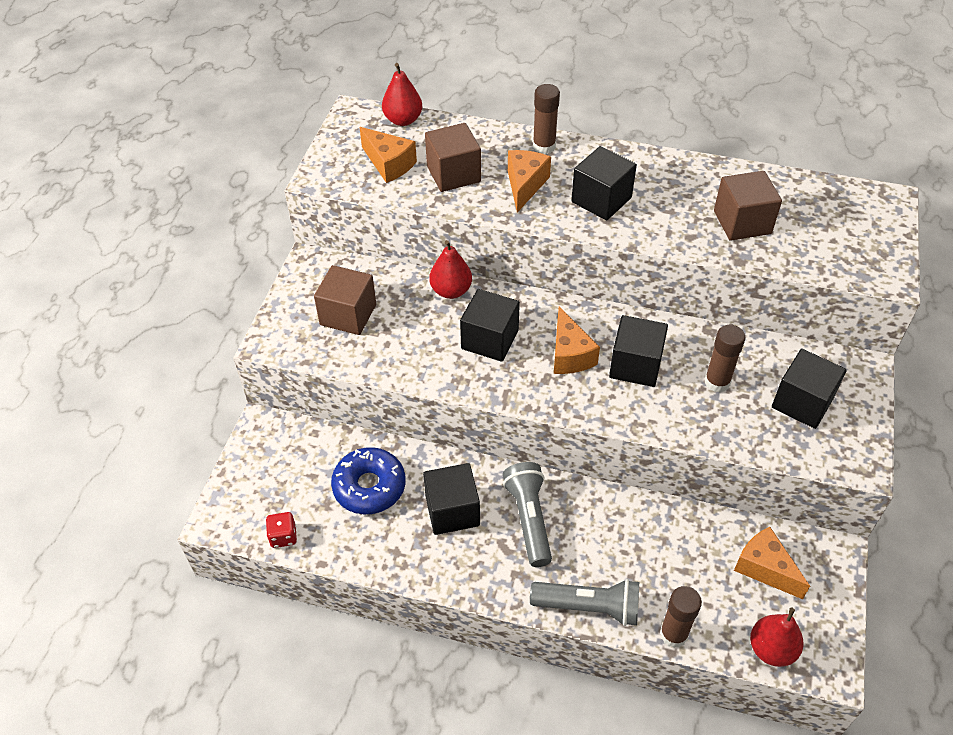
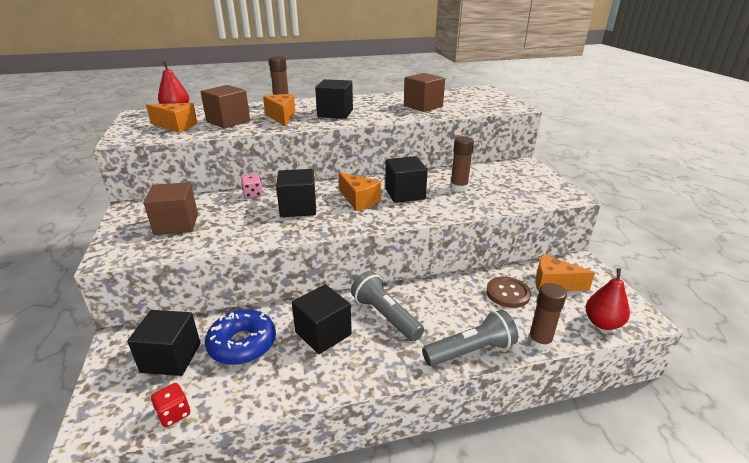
camera: 30 degrees left, 20 degrees down
(451, 291) = (253, 194): red pear -> pink dice
(693, 555) = (507, 293): none -> brown button
(802, 402) = (512, 183): black cube -> black cube (171, 358)

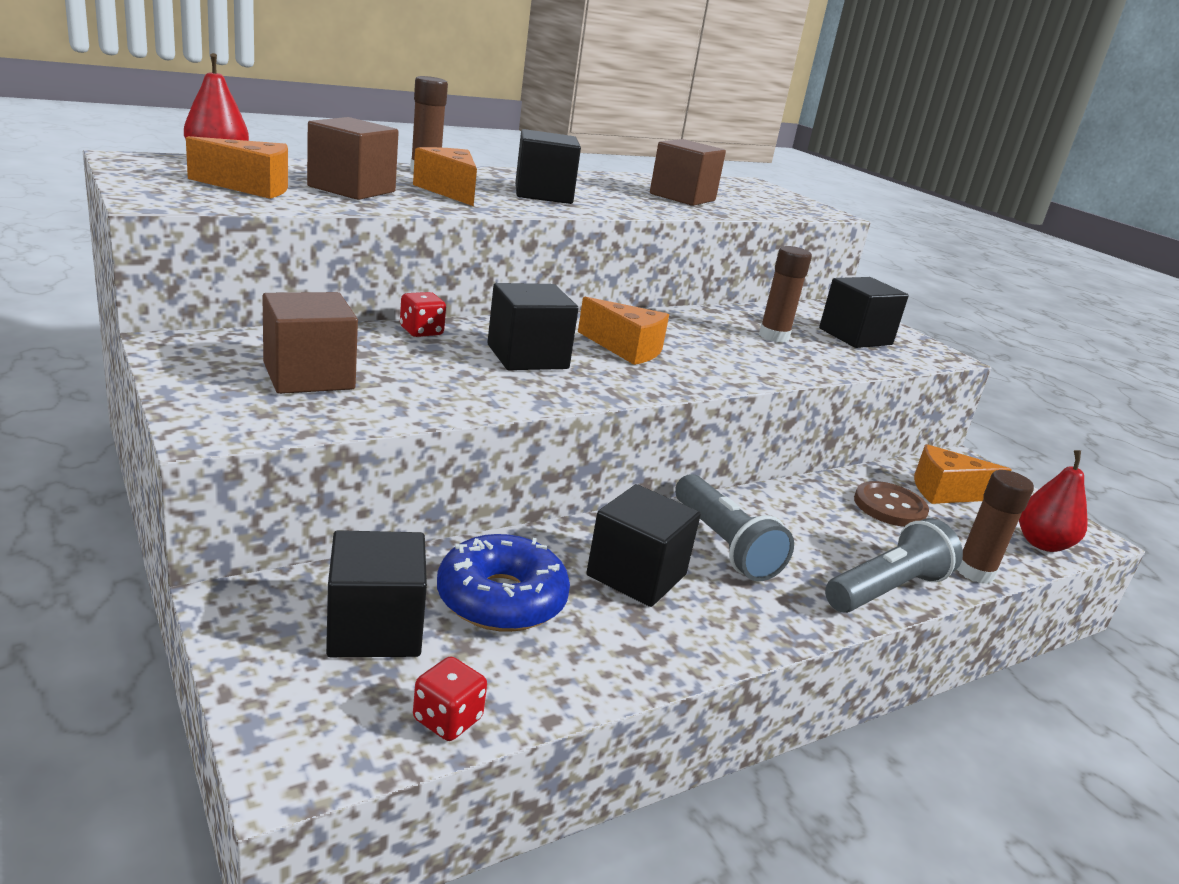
camera: 20 degrees left, 5 degrees down
(253, 194) = (421, 331): pink dice -> red dice
(385, 316) = (723, 545): grey flashlight -> grey flashlight turned 150 degrees counterclockwise
(405, 194) = (695, 342): black cube -> black cube (855, 337)

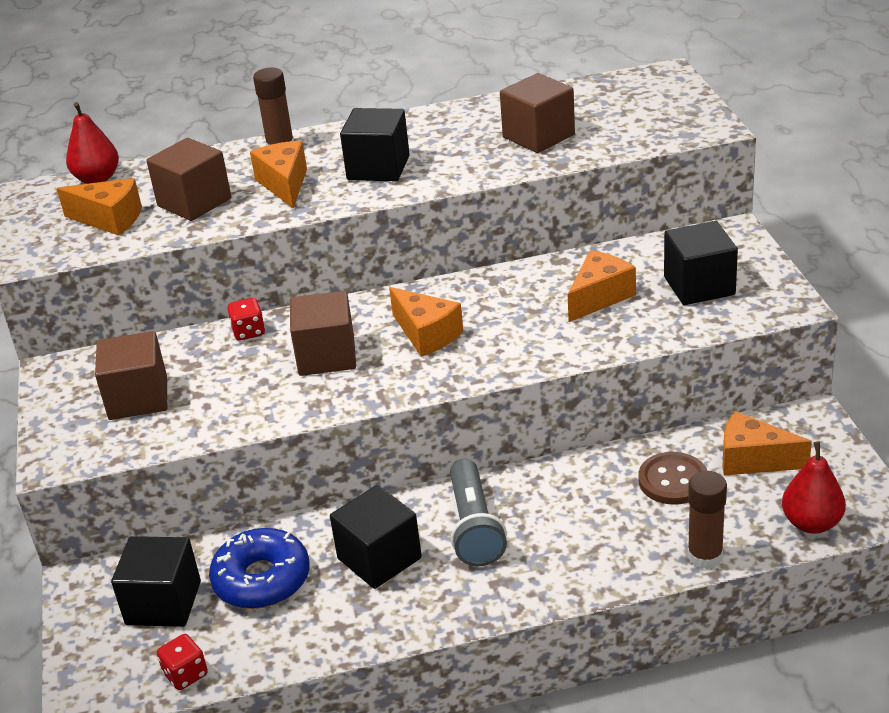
camera: 25 degrees right, 10 degrees up
(527, 357) = (326, 356): black cube -> brown cube
(773, 336) = (599, 297): brown glue stick -> orange cheese
(887, 590) = (598, 575): grey flashlight -> none

